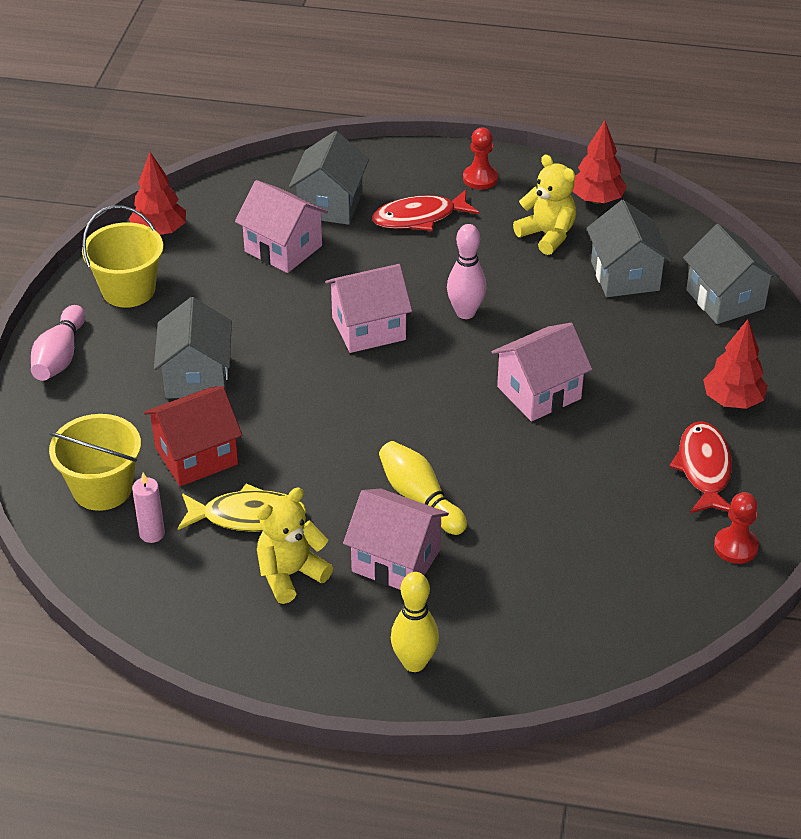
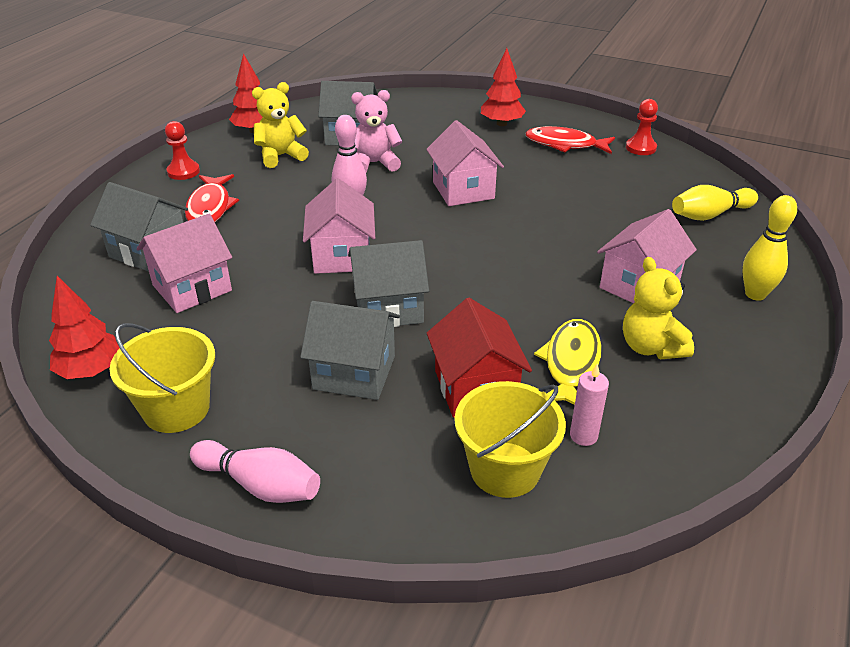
camera: 75 degrees left, 5 degrees down
(420, 498) = (567, 262): yellow bowling pin -> yellow bowling pin (709, 215)
(566, 310) = (374, 163): none -> pink teddy bear
(725, 299) = (398, 107): grey house -> grey house (388, 308)

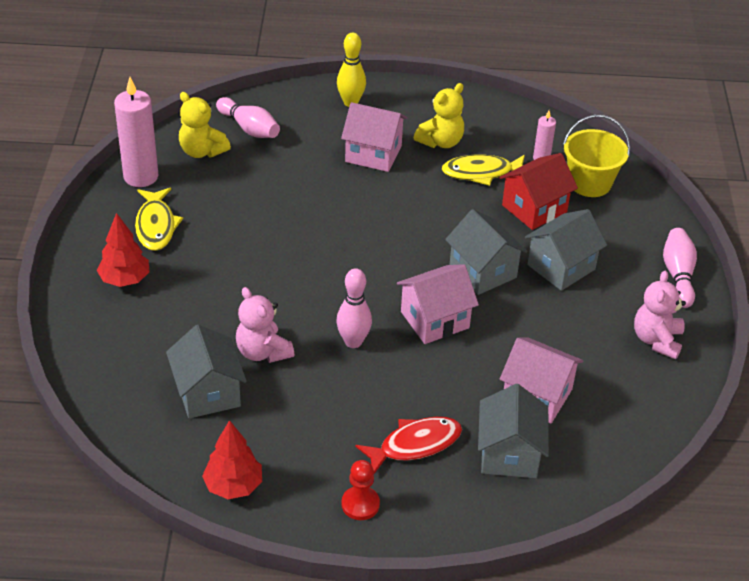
camera: 115 degrees left, 5 degrees up
(91, 371) = (661, 405): red tree -> none
(176, 409) = (656, 340): yellow bucket -> pink teddy bear
(281, 156) = (284, 434): yellow teddy bear -> yellow teddy bear (202, 151)
(354, 372) = (561, 267): grey house -> grey house turned 60 degrees clockwise
(463, 190) = (283, 274): pink house -> none
(565, 144) = (156, 226): red fish -> yellow fish
(640, 148) = (141, 176): red pawn -> pink candle
(709, 215) = (249, 128): yellow bowling pin -> pink bowling pin

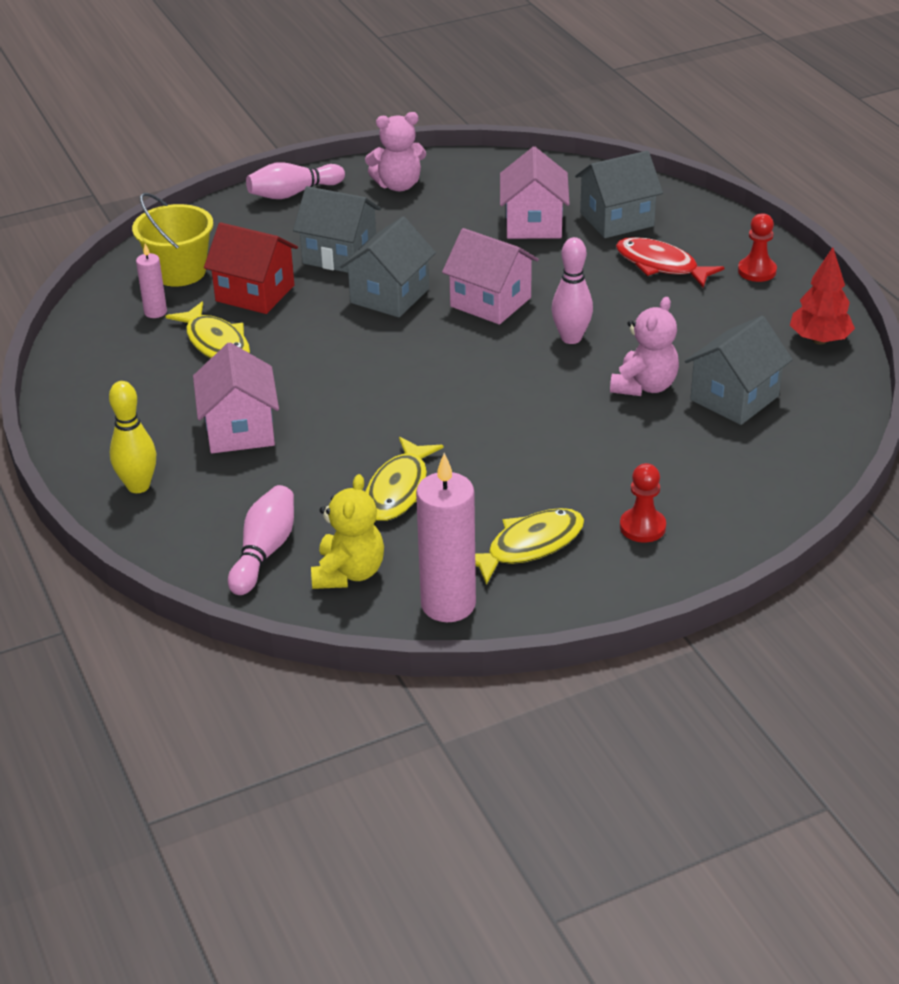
camera: 115 degrees left, 5 degrees down
(125, 279) = (642, 527): red tree -> red pawn
(256, 195) = (399, 490): none -> yellow fish
(441, 142) = (175, 388): yellow teddy bear -> none

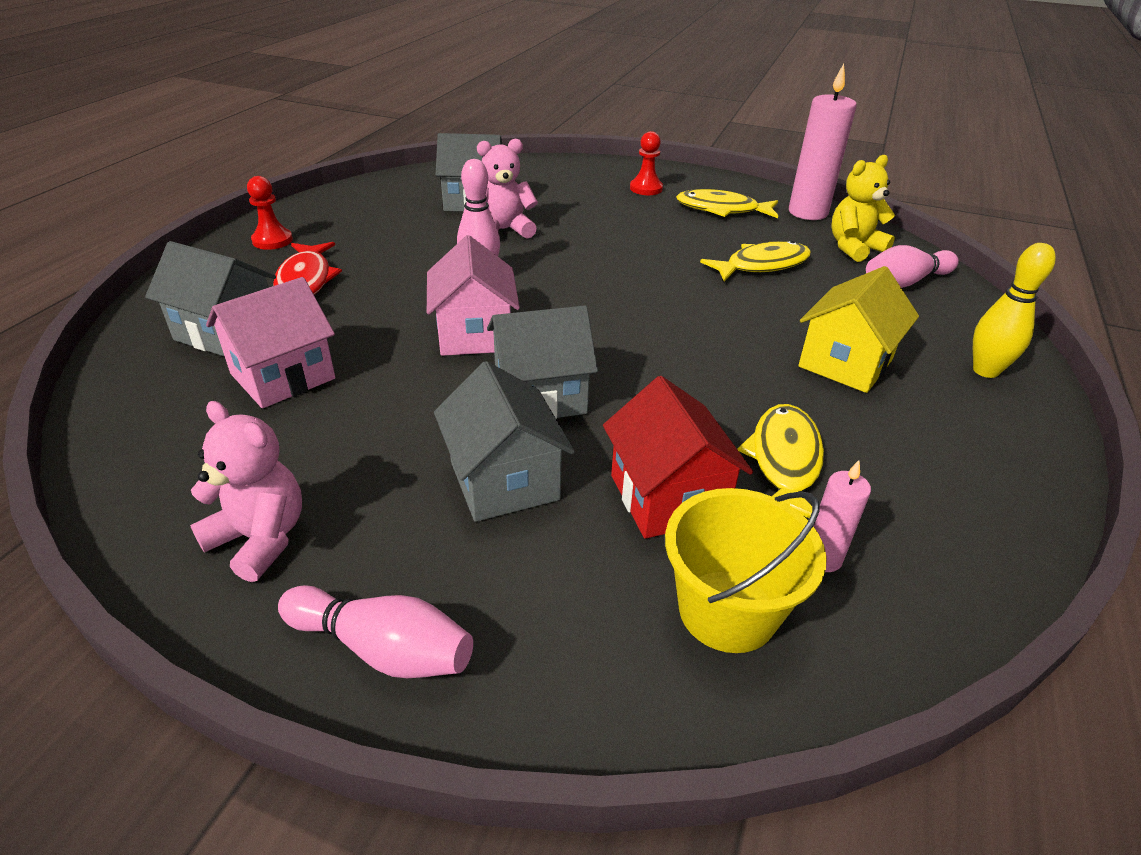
camera: 135 degrees left, 0 degrees up
(240, 430) = (845, 363): pink house -> yellow house
(819, 340) = (358, 196): red tree -> none

